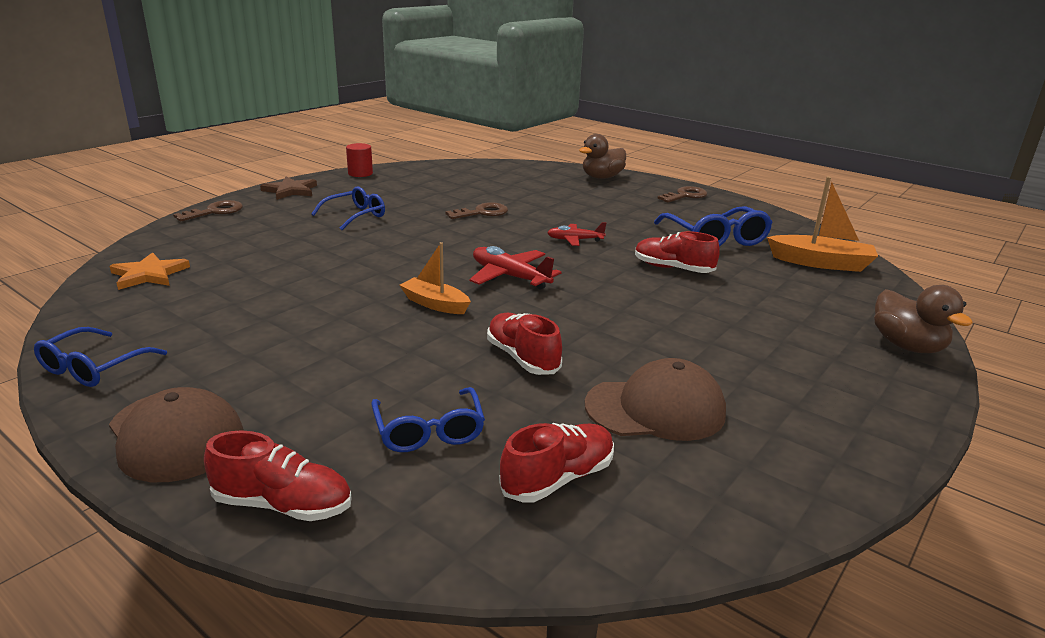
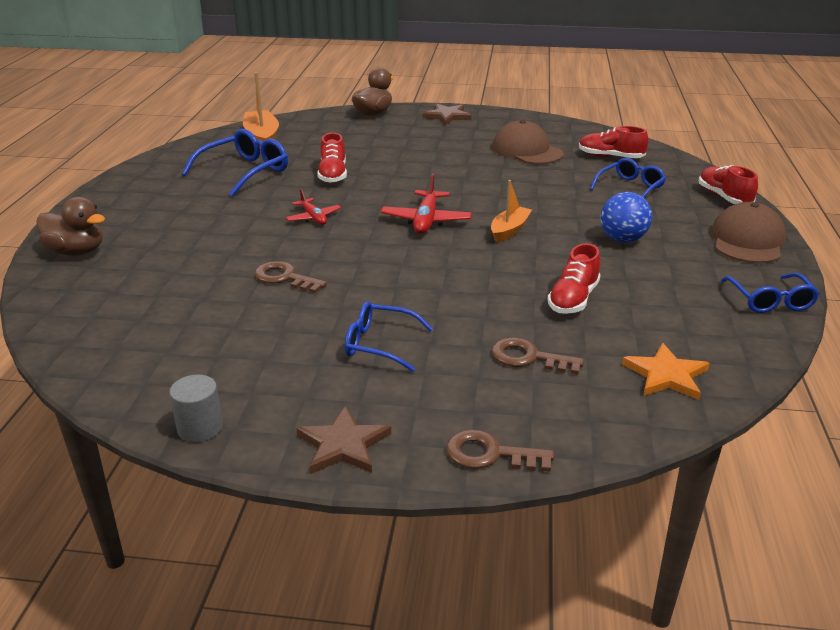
camera: 120 degrees left, 5 degrees up
(93, 368) = (770, 301): blue glasses -> blue glasses turned 90 degrees clockwise
(323, 352) = (622, 239): none -> blue ball
(360, 173) = (200, 428): red cylinder -> grey cylinder
(435, 304) = (509, 230): orange boat -> orange boat turned 150 degrees counterclockwise
(522, 358) = (531, 187): red shoe -> red shoe (573, 299)
(685, 196) = (120, 200): brown key -> brown key (528, 358)
(874, 401) = (447, 116): none -> brown star

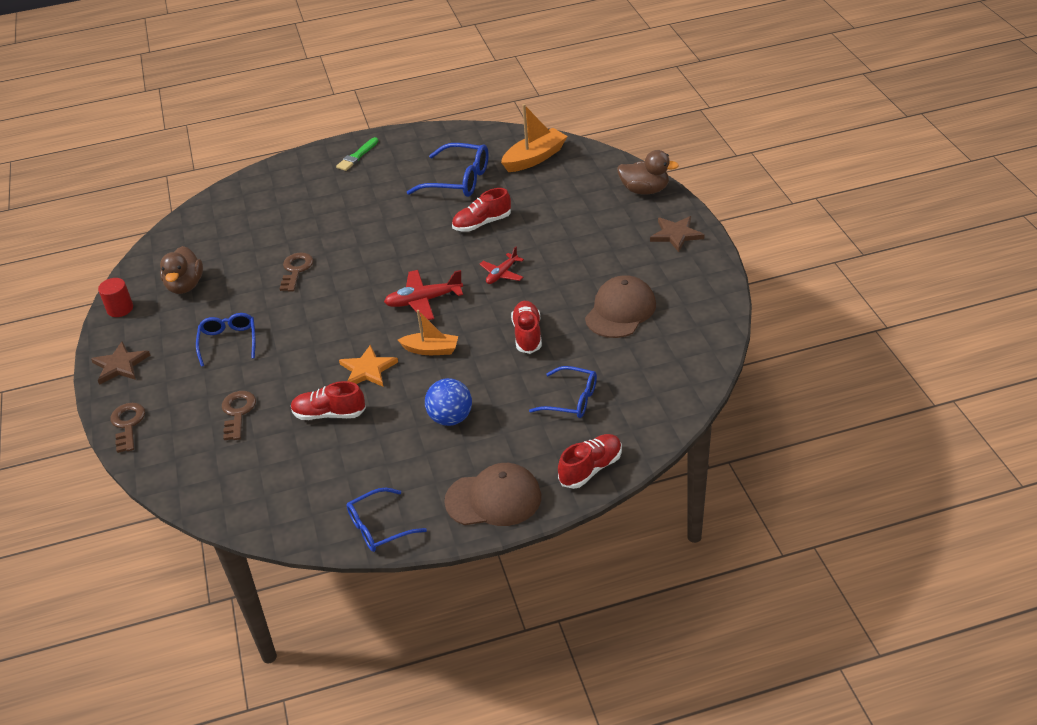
camera: 70 degrees right, 10 degrees up
(76, 251) = (289, 174): brown duck -> brown duck (185, 286)
(112, 209) = (357, 156): none -> green brush
(200, 428) = (120, 309): grey cylinder -> red cylinder
(313, 217) = (395, 245): red plane -> red plane (502, 274)
(610, 157) = (645, 369): red shoe -> red shoe (527, 335)
(666, 375) = (240, 484): orange star -> orange star (367, 370)

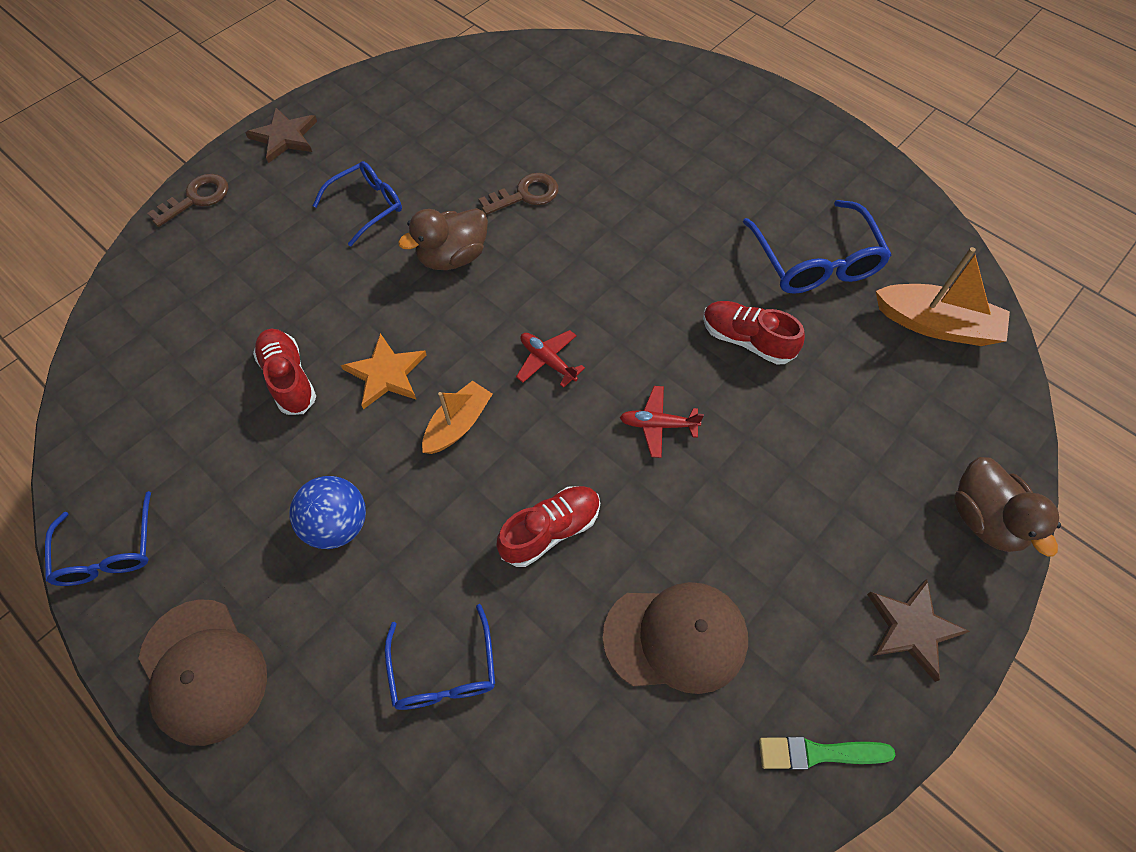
camera: 55 degrees right, 20 degrees up
(120, 309) = (372, 83): red cylinder -> none
(185, 286) = (439, 113): brown duck -> brown duck (453, 257)
(237, 412) = (254, 285): brown key -> none
(357, 156) = (777, 129): green brush -> green brush (819, 753)
(379, 528) = (108, 552): blue glasses -> blue glasses turned 135 degrees counterclockwise
(423, 301) = (547, 361): red plane -> red plane, size x0.64
(431, 350) = (458, 424): orange boat -> orange boat turned 120 degrees counterclockwise
(591, 469) = (309, 782): red shoe -> none

